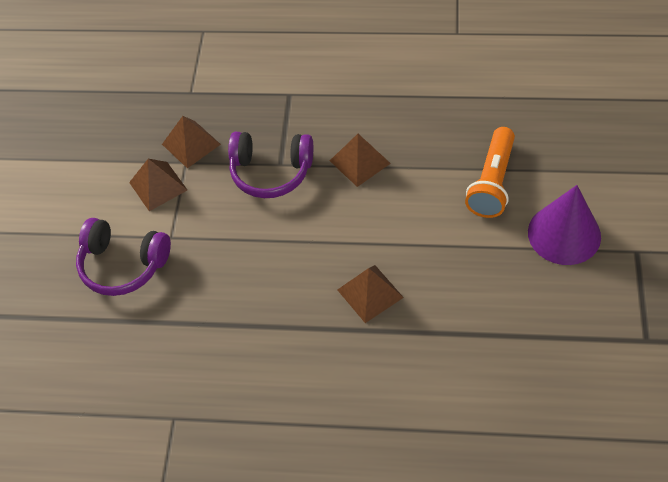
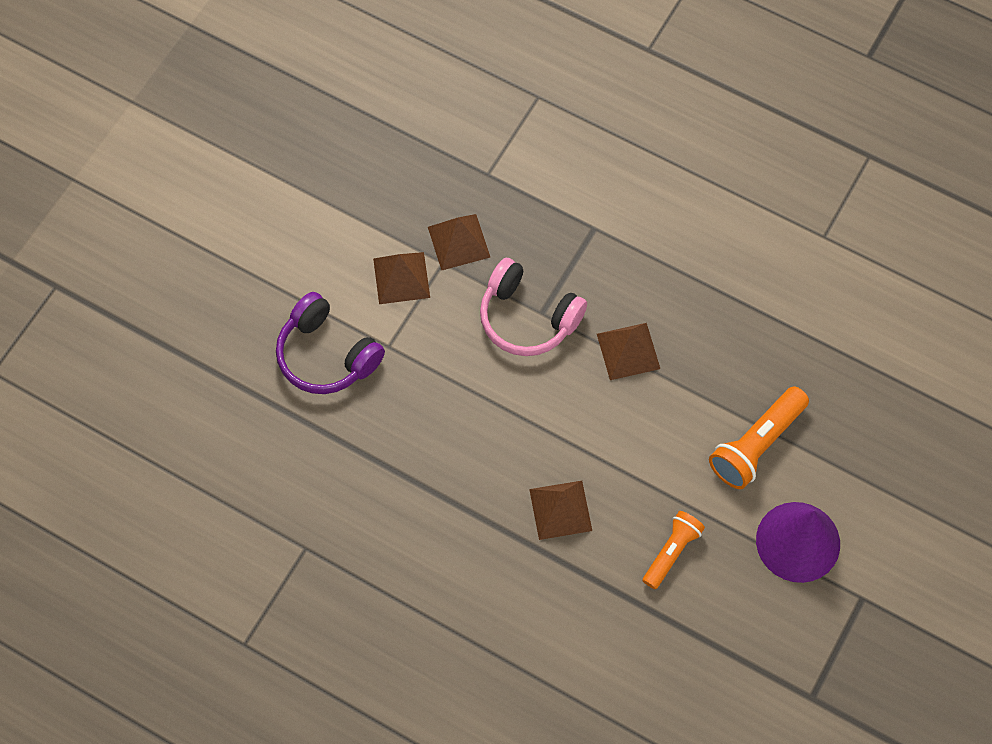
camera: 20 degrees right, 10 degrees up
(271, 172) = (527, 318): purple headphones -> pink headphones
(474, 285) = (671, 552): none -> orange flashlight

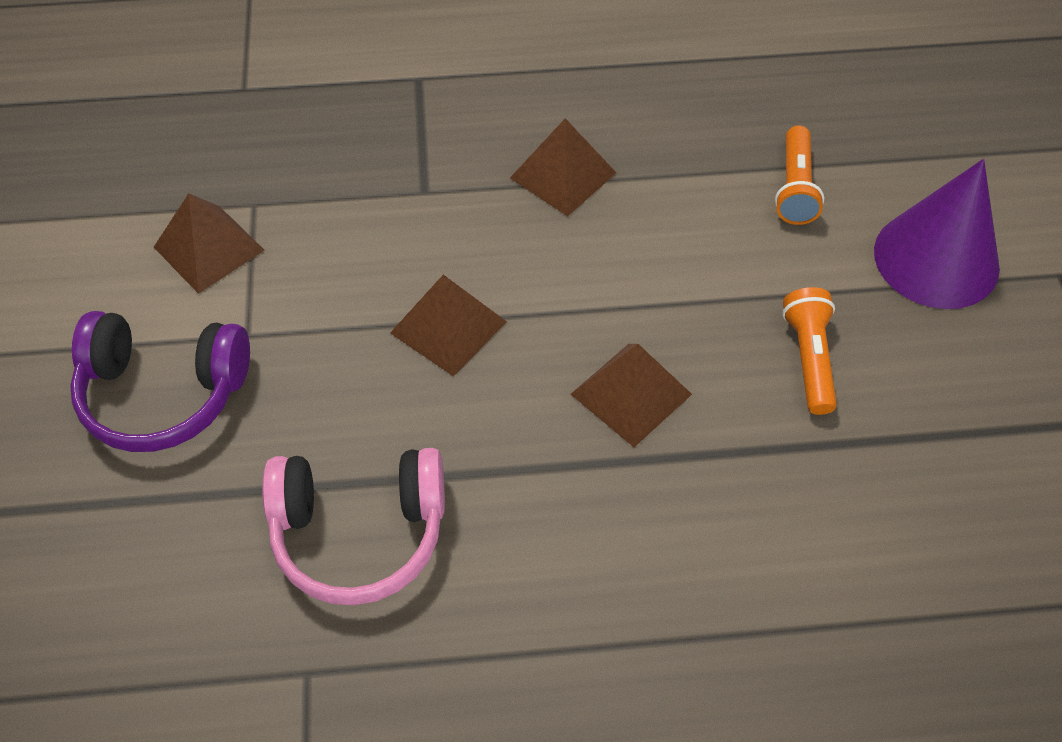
camera: 35 degrees left, 10 degrees down
(459, 242) = (258, 172): brown pyramid -> brown pyramid (448, 327)
(527, 318) = (411, 206): pink headphones -> pink headphones (359, 532)
(756, 445) = (794, 188): orange flashlight -> orange flashlight, size x0.66

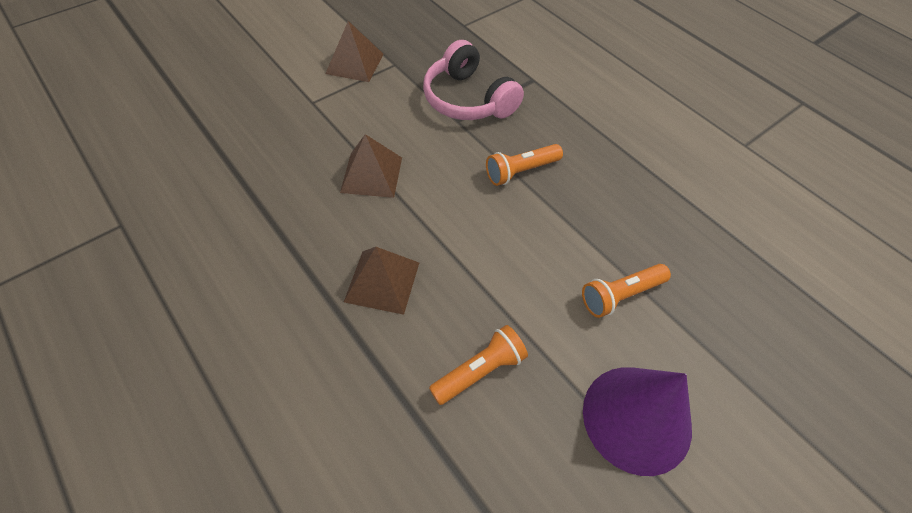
camera: 55 degrees right, 0 degrees up
(163, 393) = (258, 92): purple headphones -> none
(359, 532) = (215, 204): pink headphones -> pink headphones (468, 99)
(563, 175) = (521, 171): brown pyramid -> orange flashlight

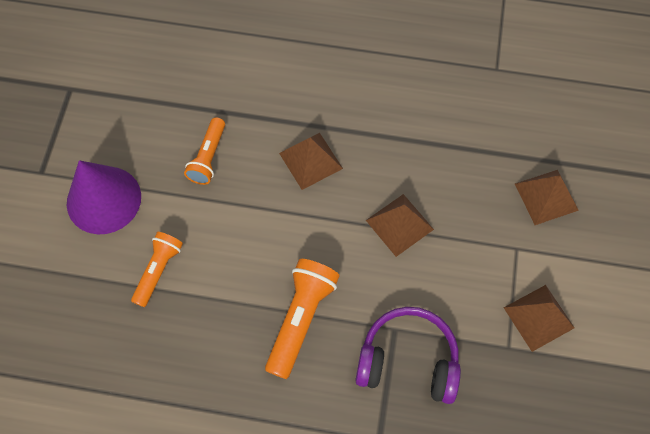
camera: 140 degrees right, 10 degrees up
(245, 113) = (546, 197): none -> brown pyramid
(468, 99) = (408, 361): pink headphones -> purple headphones
(521, 171) = (301, 319): orange flashlight -> orange flashlight, size x1.52

